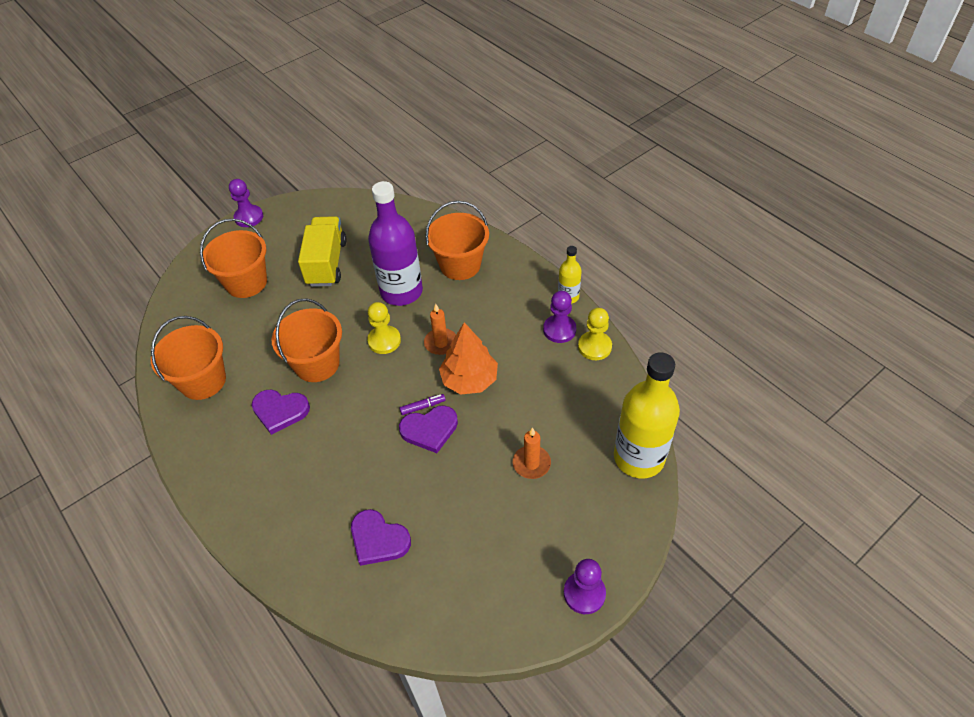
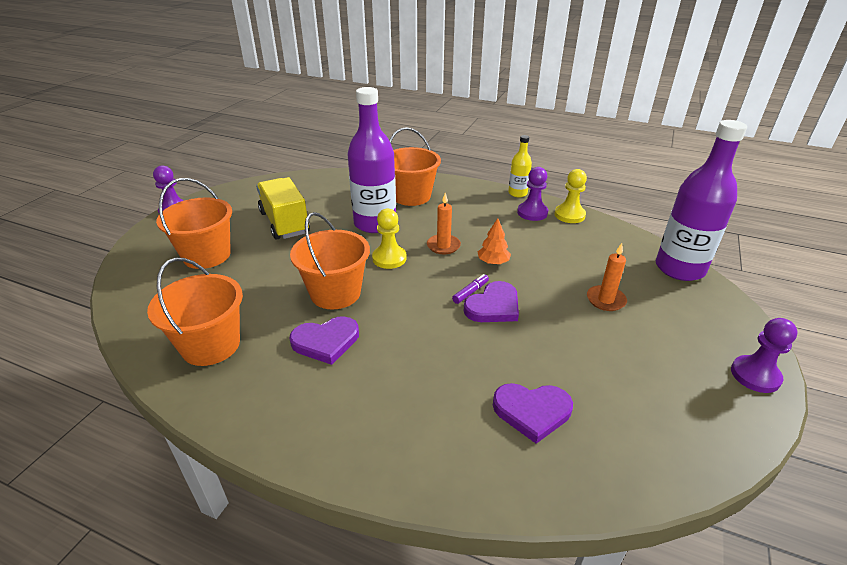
camera: 30 degrees left, 15 degrees down
(469, 380) = (493, 262): orange tree -> orange tree, size x0.57
(639, 457) = (679, 268): yellow bottle -> purple bottle

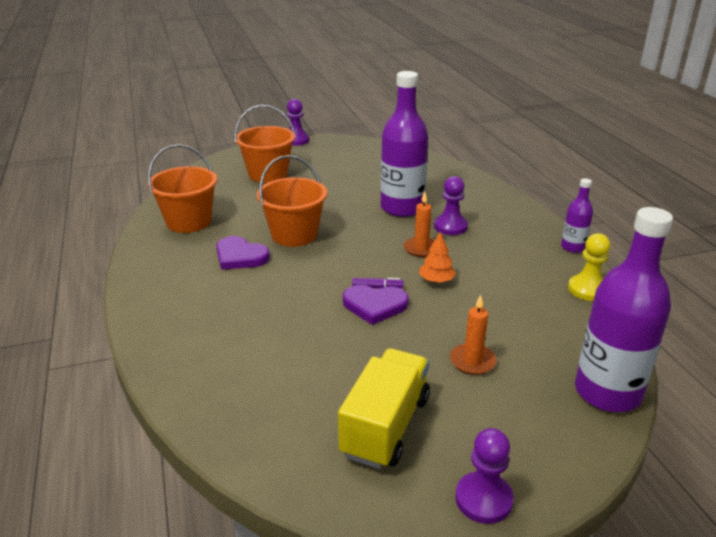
camera: 50 degrees right, 5 degrees down
(284, 223) = (344, 177): yellow truck -> yellow truck (385, 426)
(389, 258) = (366, 235): yellow pawn -> none
(411, 196) = (468, 203): orange bucket -> none
(517, 193) = (572, 247): yellow bottle -> purple bottle
(532, 213) = (552, 268): purple pawn -> purple pawn (450, 226)
(532, 411) = (271, 373): purple heart -> none

